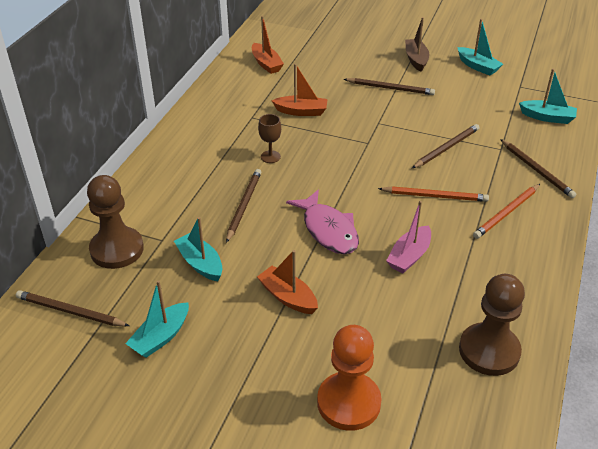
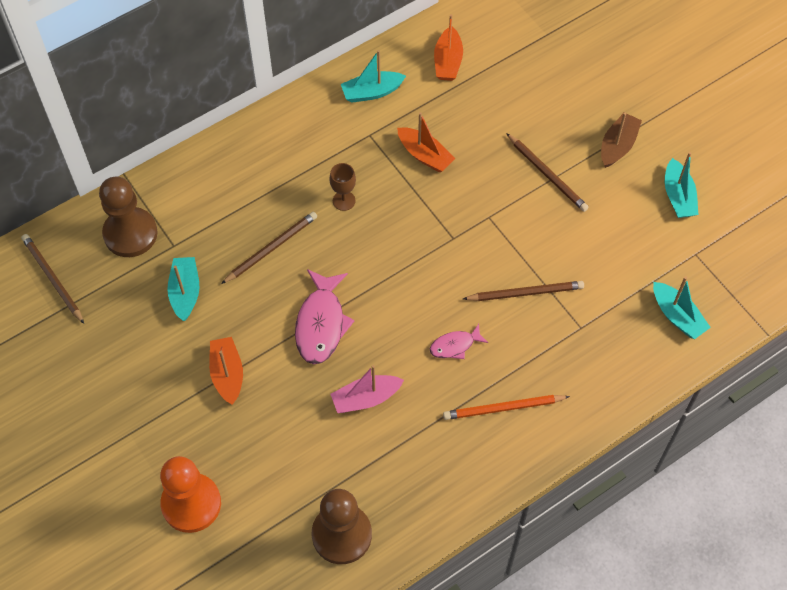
camera: 35 degrees right, 20 degrees up
(161, 337) = (101, 349): turquoise boat -> turquoise boat (372, 92)
(435, 196) = (455, 345): orange pencil -> pink fish
(537, 170) = (588, 377): brown pencil -> none

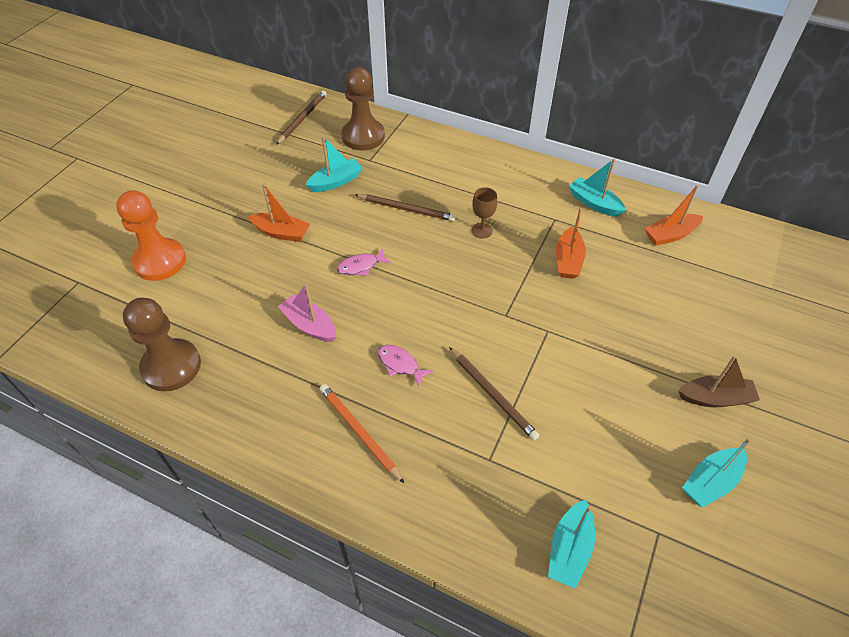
camera: 60 degrees right, 10 degrees down
(227, 374) = (281, 233): orange boat -> orange boat turned 60 degrees clockwise
(321, 324) = (360, 266): pink fish -> pink fish, size x0.55
(547, 174) = (630, 354): brown pencil -> none

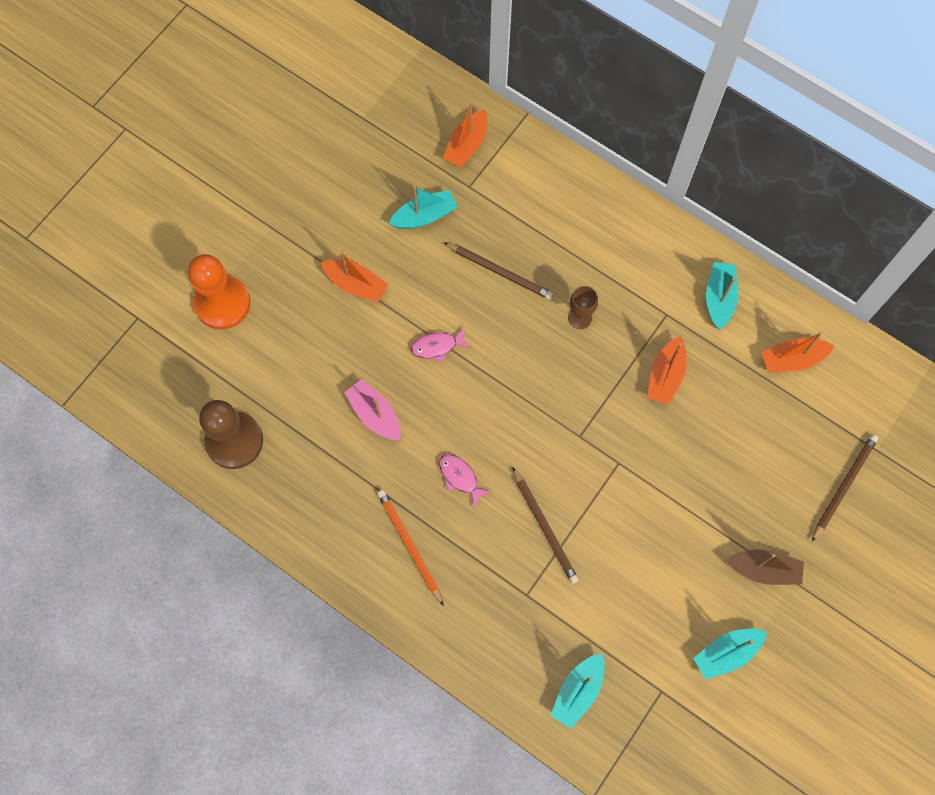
camera: 10 degrees right, 20 degrees up
(302, 118) = (396, 102): brown pencil -> brown pencil (843, 486)
(363, 136) = (466, 145): brown pawn -> orange boat
(594, 203) = (719, 298): turquoise boat -> turquoise boat turned 45 degrees clockwise

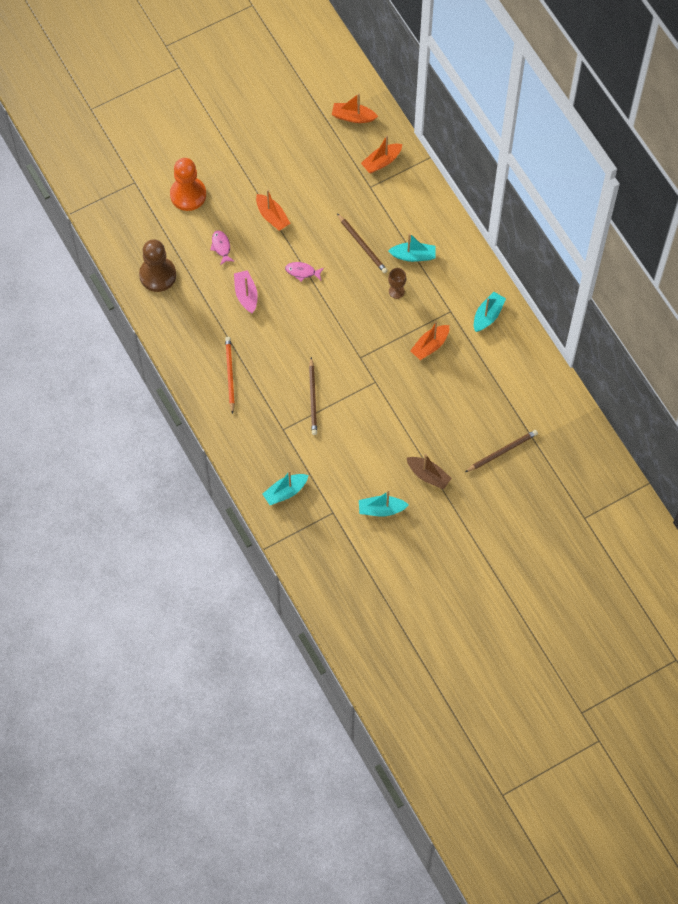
camera: 25 degrees right, 5 degrees down
(424, 216) = (334, 193): turquoise boat -> turquoise boat (413, 256)
(460, 477) = (278, 350): pink fish -> pink fish (221, 247)
(792, 359) = (512, 369): orange boat -> orange boat (353, 117)

